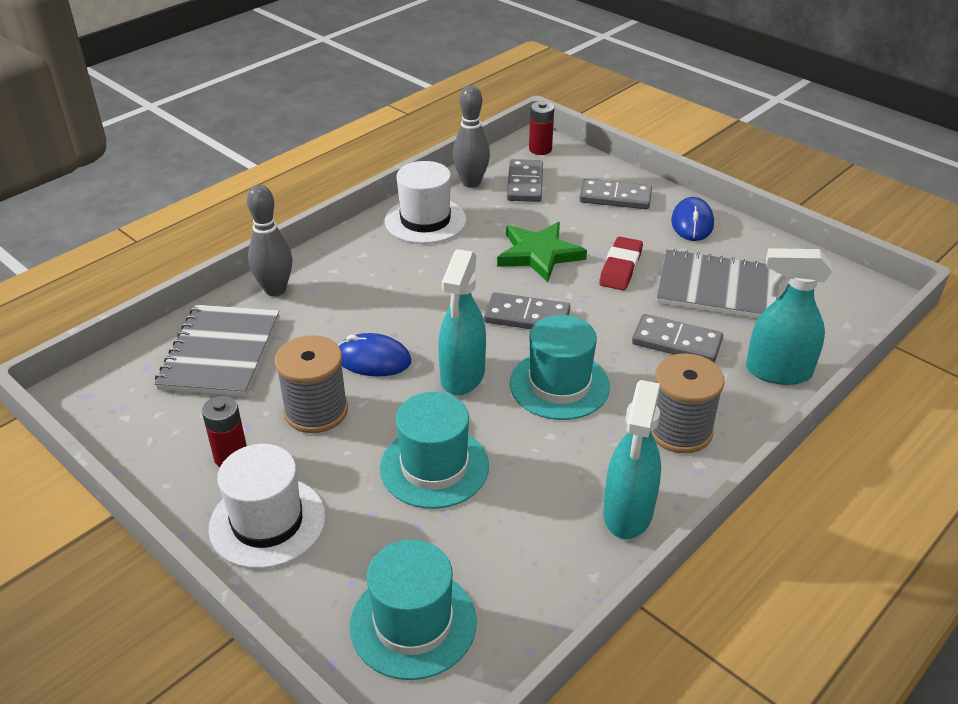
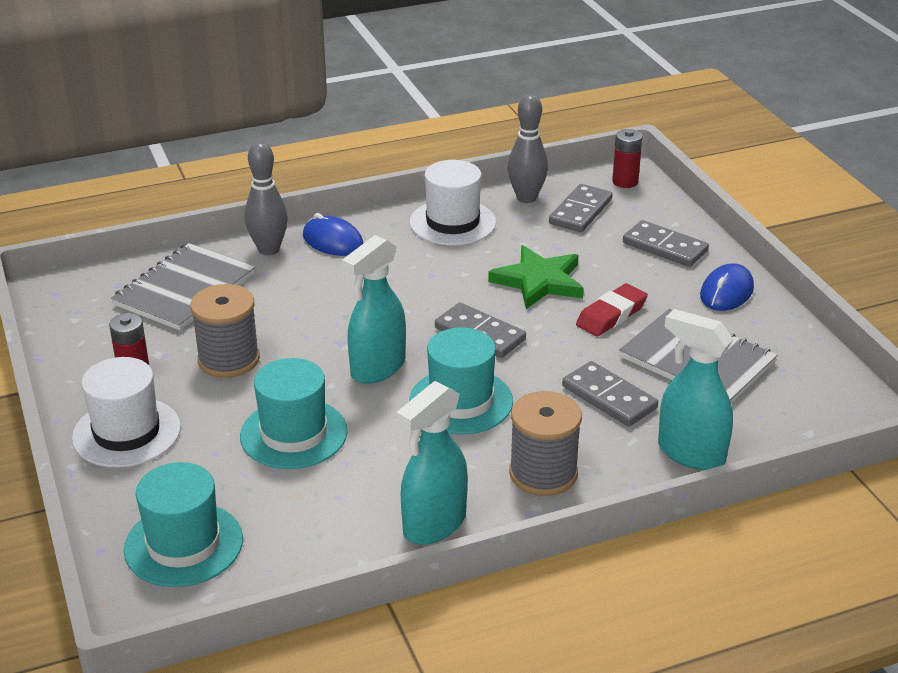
camera: 25 degrees right, 5 degrees down
(373, 359) = (309, 332): blue mouse -> blue mouse (333, 241)

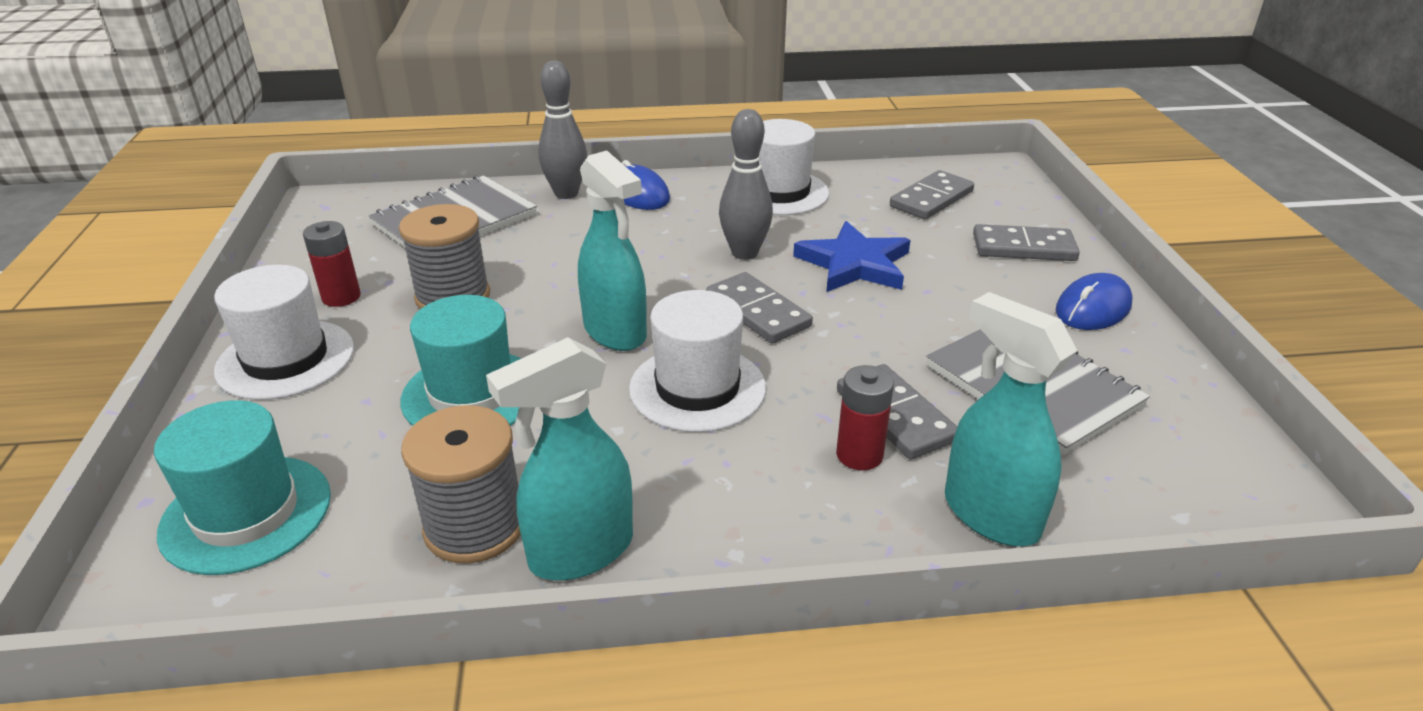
camera: 15 degrees right, 0 degrees up
(377, 368) = (615, 332): turquoise spray bottle -> turquoise spray bottle turned 90 degrees counterclockwise
(461, 401) = (697, 388): turquoise hat -> white hat
(526, 198) = (873, 179): grey bowling pin -> grey bowling pin (744, 253)
(539, 281) = (854, 264): green star -> blue star
(543, 473) = (765, 505): grey spool -> grey spool (475, 526)
(611, 315) = (932, 314): red eraser -> none
(625, 182) = (994, 176): red battery -> red battery (859, 455)
(664, 247) = (1023, 248): grey domino -> grey domino turned 45 degrees counterclockwise

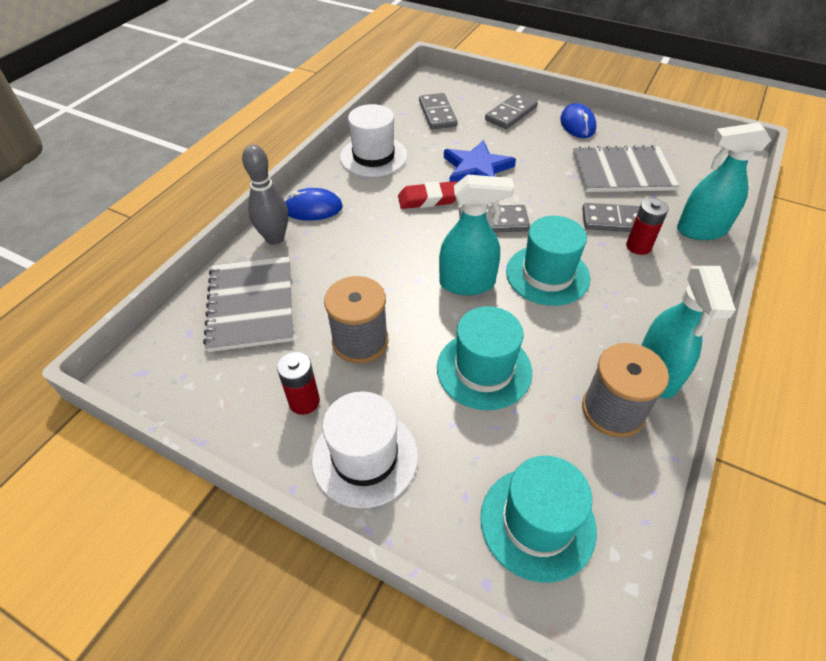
camera: 55 degrees left, 15 degrees up
(697, 388) = (547, 275): white hat -> turquoise hat
(744, 253) = (428, 199): grey bowling pin -> red eraser

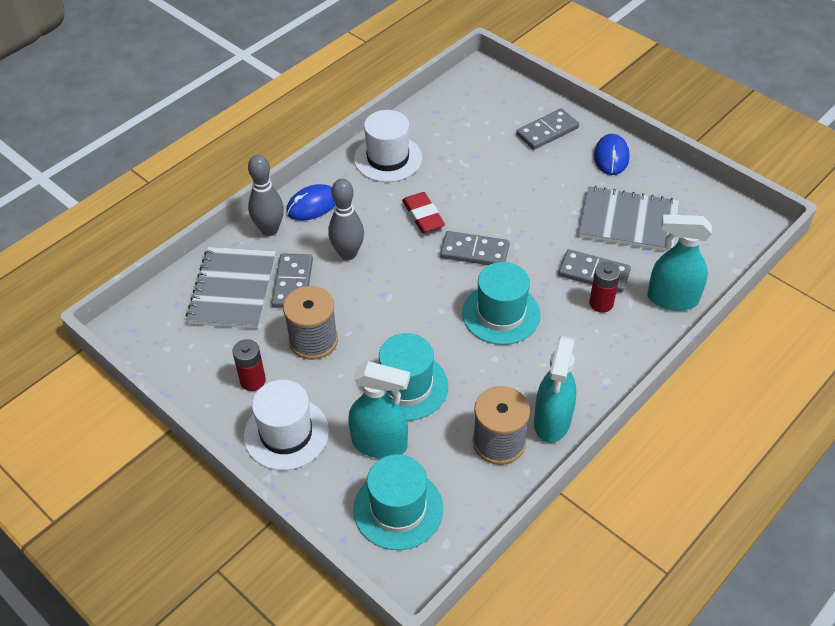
camera: 15 degrees right, 0 degrees up
(313, 208) = (312, 205): blue mouse -> blue mouse turned 45 degrees counterclockwise
(366, 246) = (348, 253): none -> grey bowling pin
(428, 199) = (423, 216): red eraser -> red eraser turned 60 degrees clockwise
(437, 114) = (470, 118): grey domino -> grey domino (293, 283)
(467, 283) = (425, 307): turquoise spray bottle -> turquoise spray bottle (380, 444)
(477, 169) = (483, 191): blue star -> none

